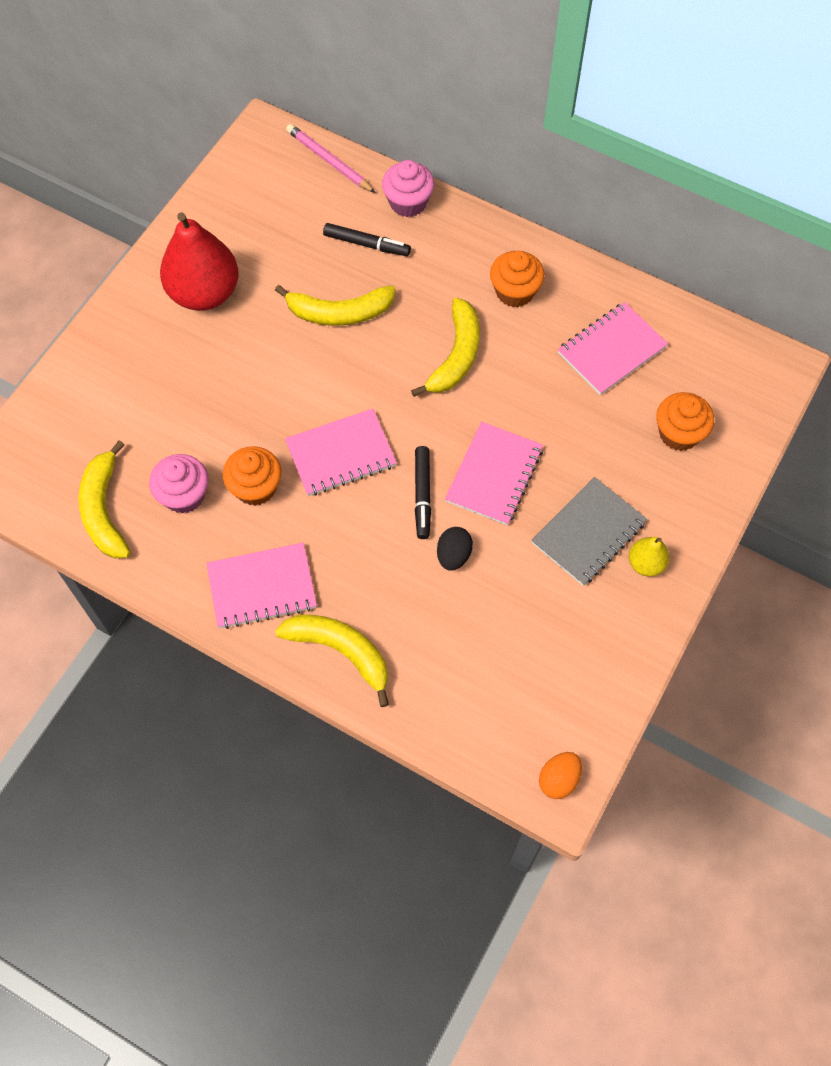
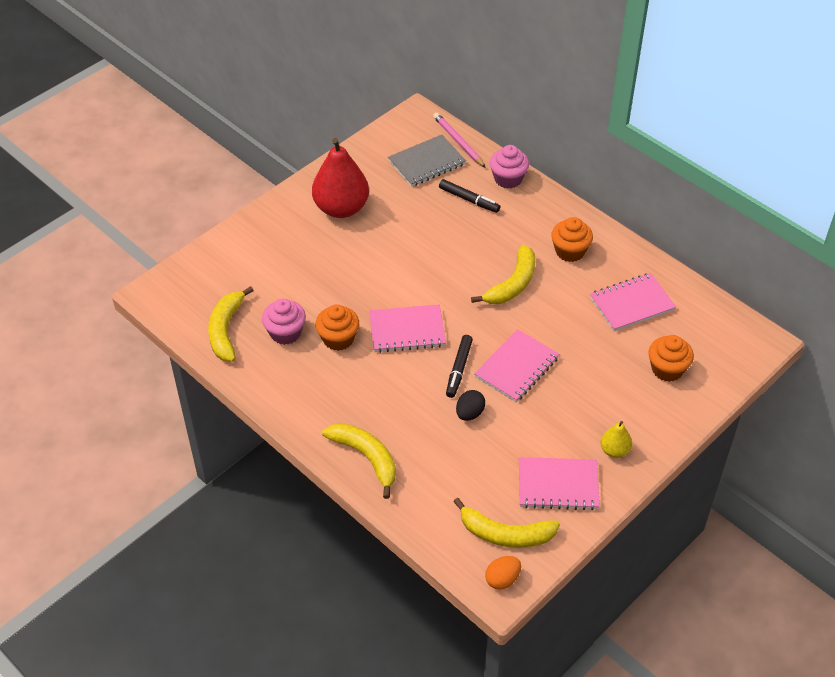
camera: 15 degrees right, 15 degrees down
(262, 587) = (322, 403): pink notebook -> pink notebook (558, 485)
(339, 313) = (435, 239): yellow banana -> yellow banana (505, 534)
(588, 533) = (576, 421): grey notebook -> grey notebook (427, 163)

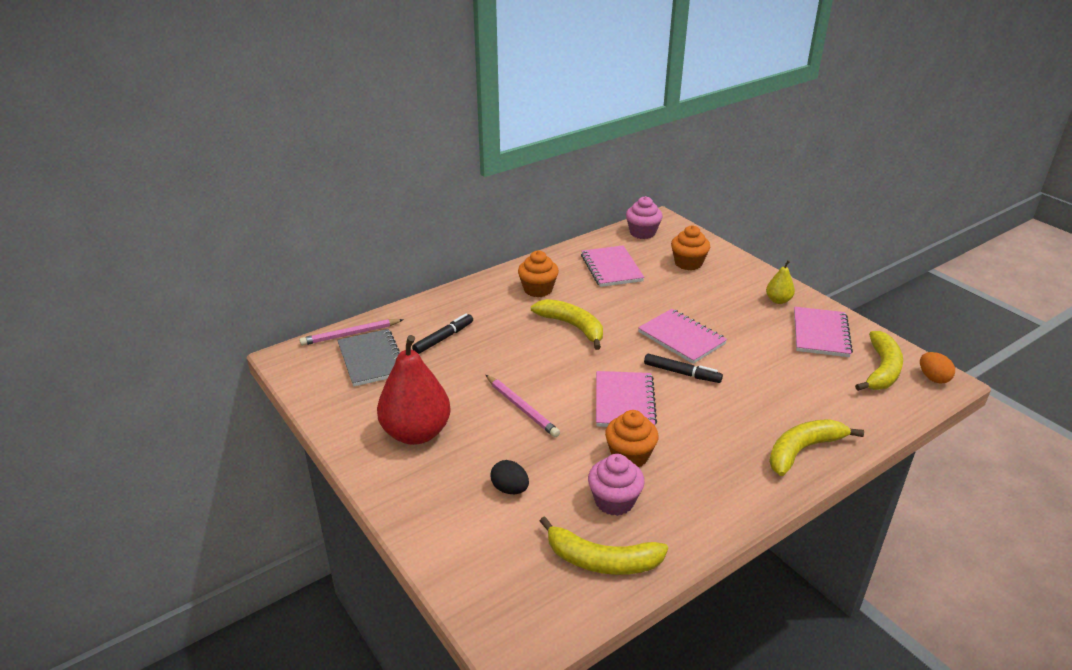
camera: 80 degrees left, 15 degrees down
(384, 265) = (521, 408): none -> pink pencil
(469, 413) = (739, 373): black egg -> black egg (510, 489)
(508, 179) = (424, 310): pink cupcake -> pink cupcake (642, 233)

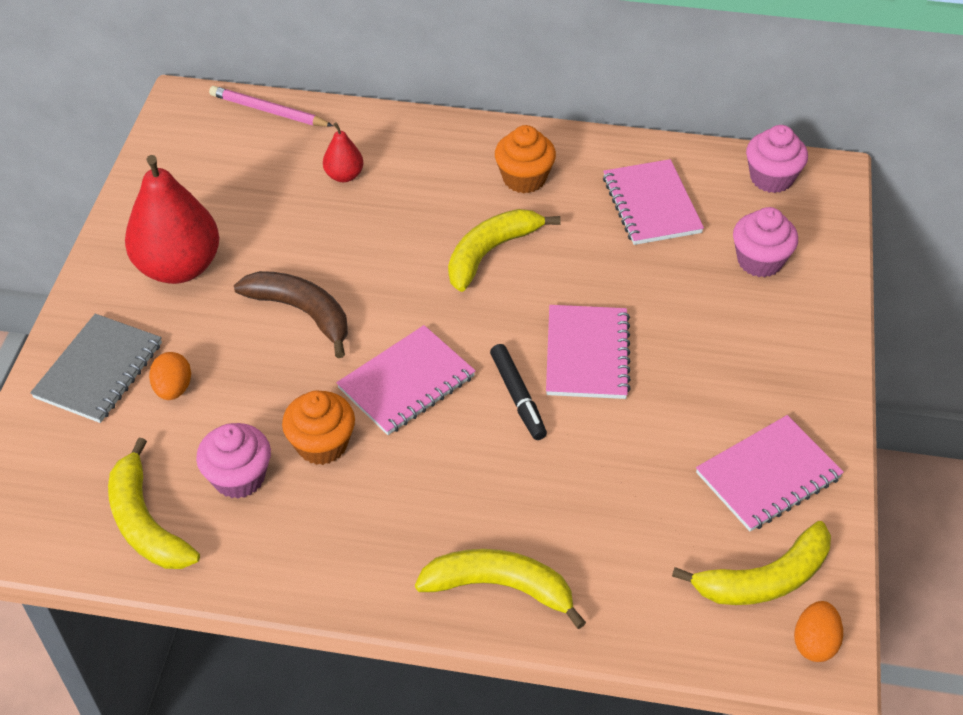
camera: 45 degrees right, 15 degrees up
(372, 359) = (249, 155): grey notebook -> grey notebook (99, 370)
(443, 338) = (344, 175): black marker -> red pear
(510, 489) = (173, 389): black egg -> orange egg
(521, 408) = (302, 312): pink pencil -> brown banana
(572, 326) = (490, 253): yellow banana -> yellow banana turned 135 degrees counterclockwise
(611, 268) = (651, 205): pink notebook -> pink notebook turned 45 degrees counterclockwise
(688, 263) = (760, 261): orange cupcake -> pink cupcake
(778, 300) = (791, 392): yellow pear -> none

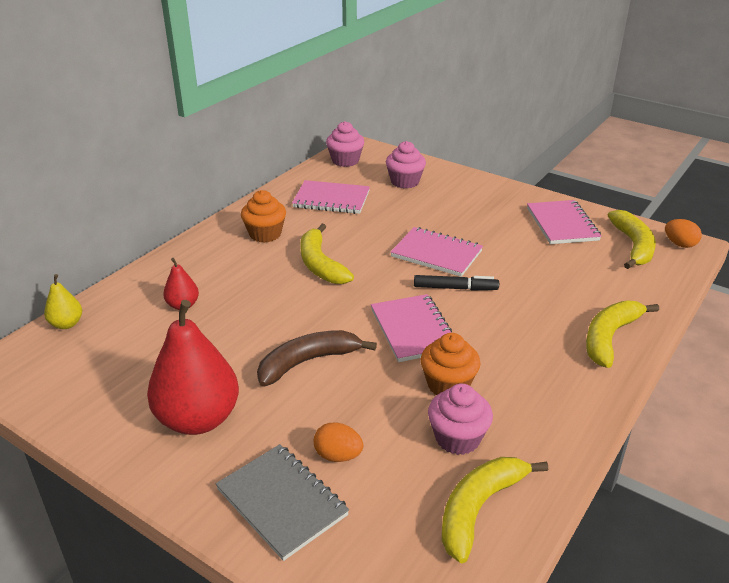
camera: 65 degrees left, 15 degrees down
(146, 522) = (479, 508): yellow banana -> yellow banana turned 135 degrees clockwise
(268, 110) = (67, 324): pink pencil -> yellow pear

